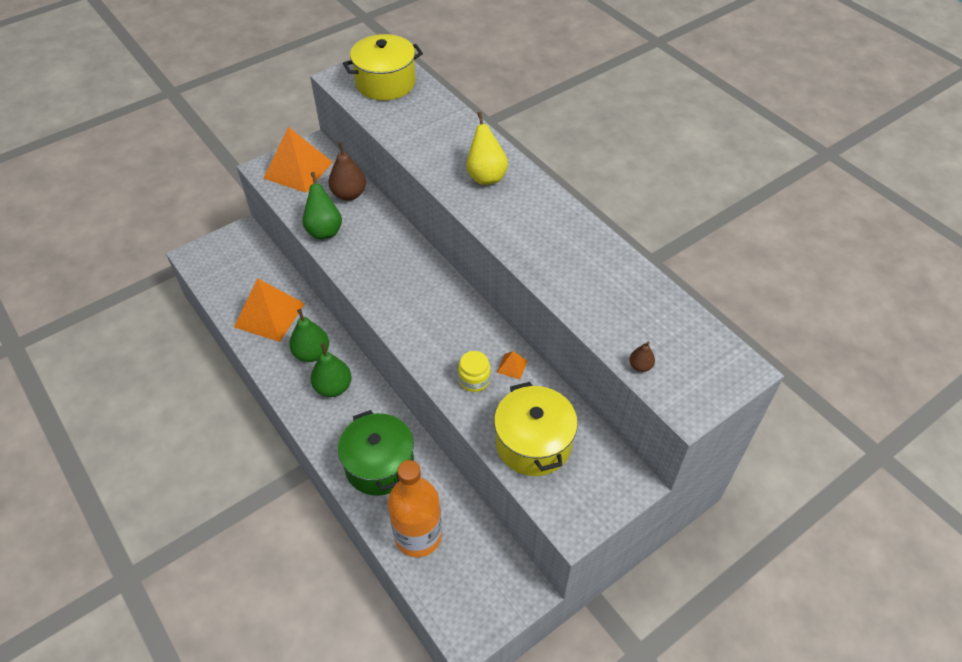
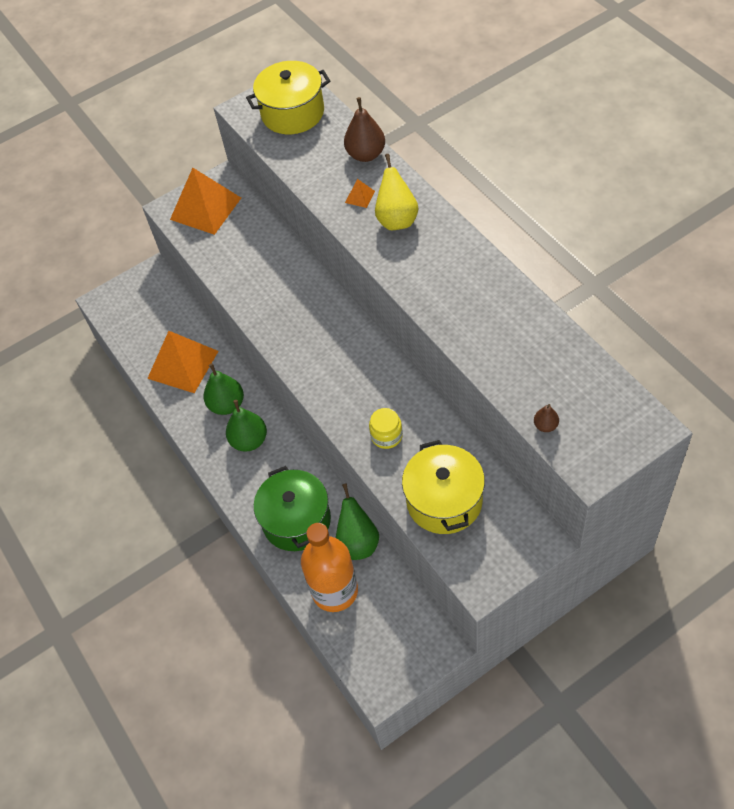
camera: 10 degrees right, 5 degrees up
(324, 230) = (234, 277): green pear -> green pear (358, 542)
(349, 194) = (259, 234): brown pear -> brown pear (366, 154)
(512, 366) = (425, 421): orange pyramid -> orange pyramid (360, 196)

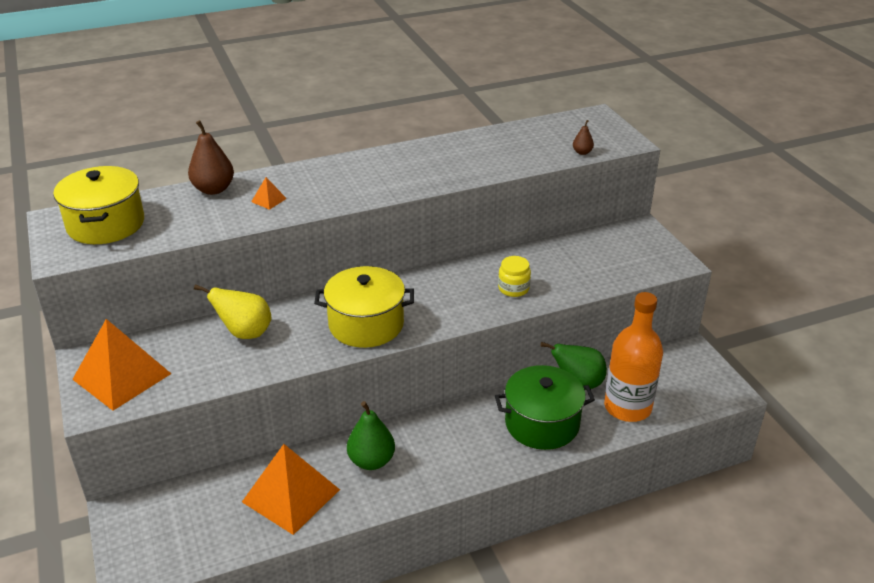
camera: 85 degrees left, 20 degrees down
(249, 440) = (429, 447): green pear -> none
(397, 220) = (316, 184): yellow pear -> yellow pear (245, 333)
(444, 501) = (593, 268): yellow pot -> yellow pot (366, 324)

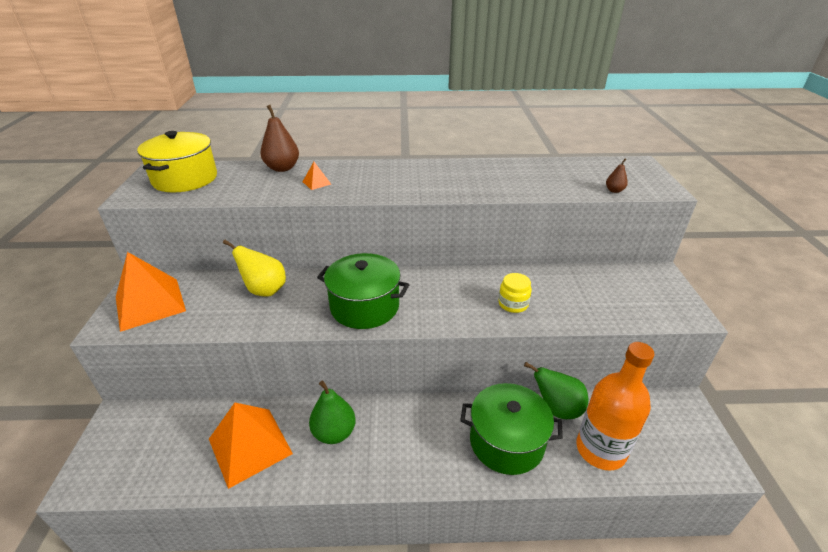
camera: 20 degrees right, 0 degrees up
(366, 324) = (364, 306): yellow pot -> green pot

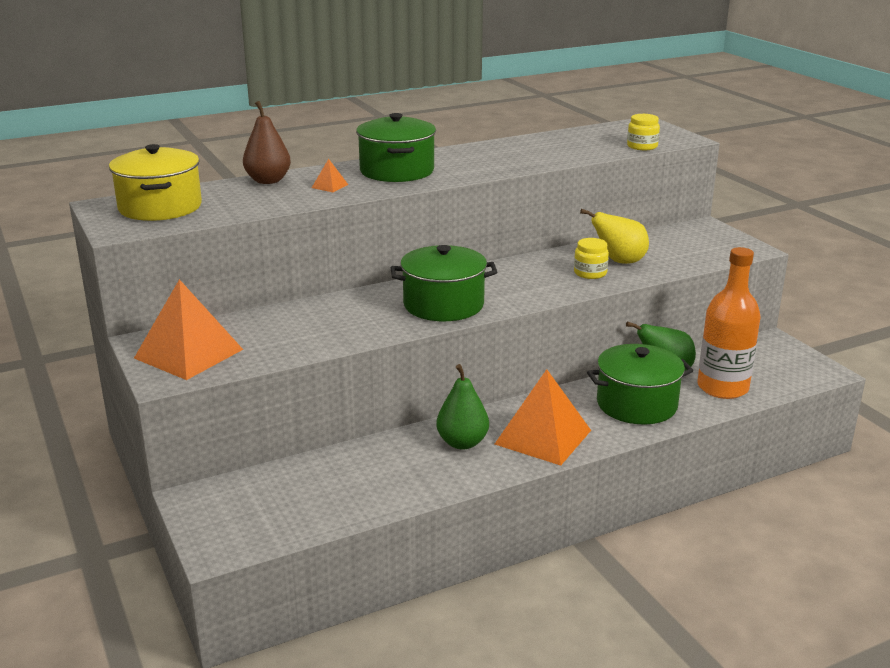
camera: 25 degrees left, 10 degrees down
(250, 446) = (381, 475): orange pyramid -> orange pyramid (543, 437)
(264, 290) = (315, 316): yellow pear -> yellow pear (619, 261)
(381, 177) = (397, 171): none -> green pot
(614, 190) = (642, 146): brown pear -> yellow jar

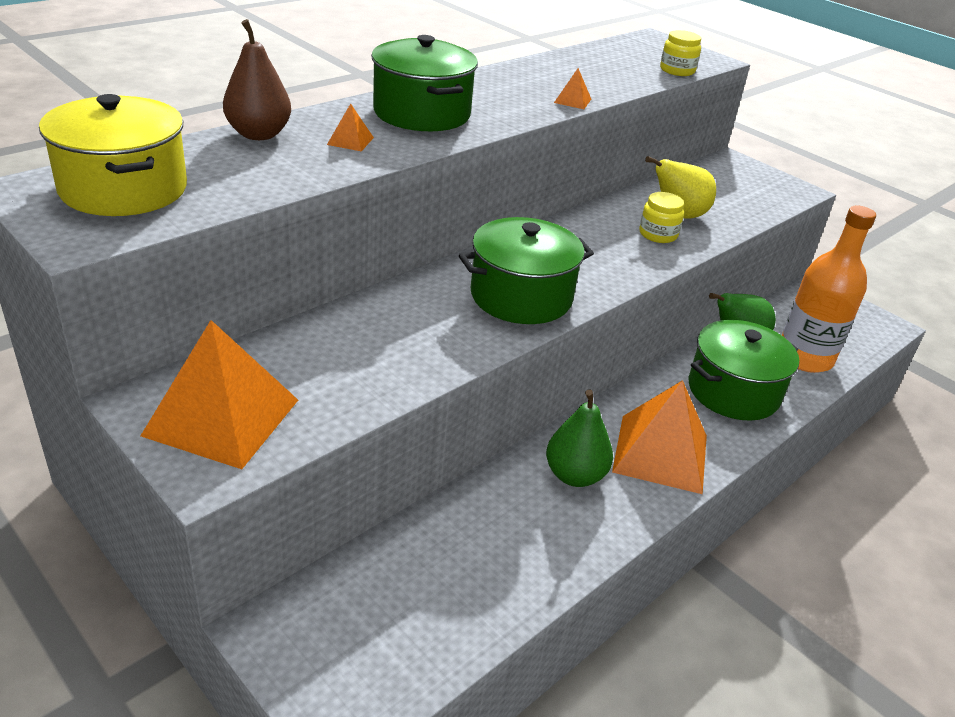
camera: 20 degrees left, 10 degrees up
(527, 165) = (572, 101): none -> orange pyramid

